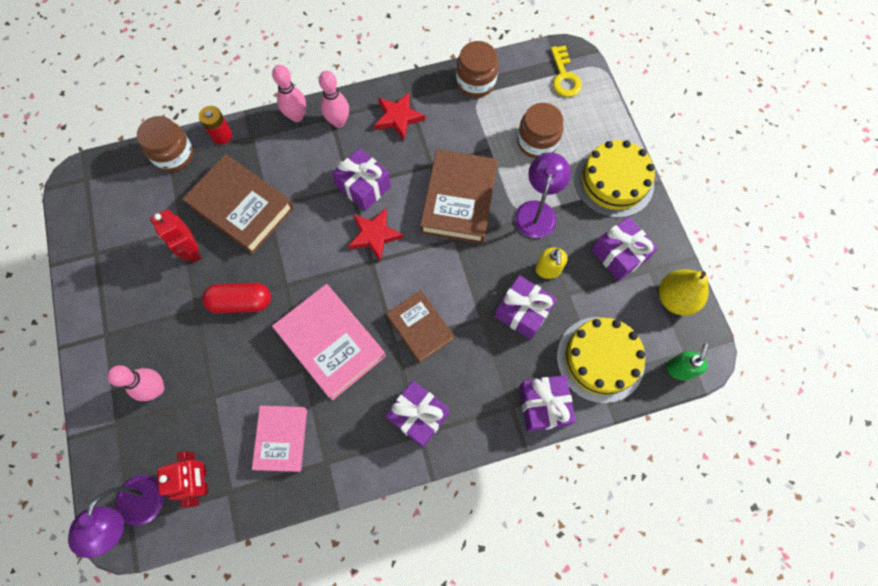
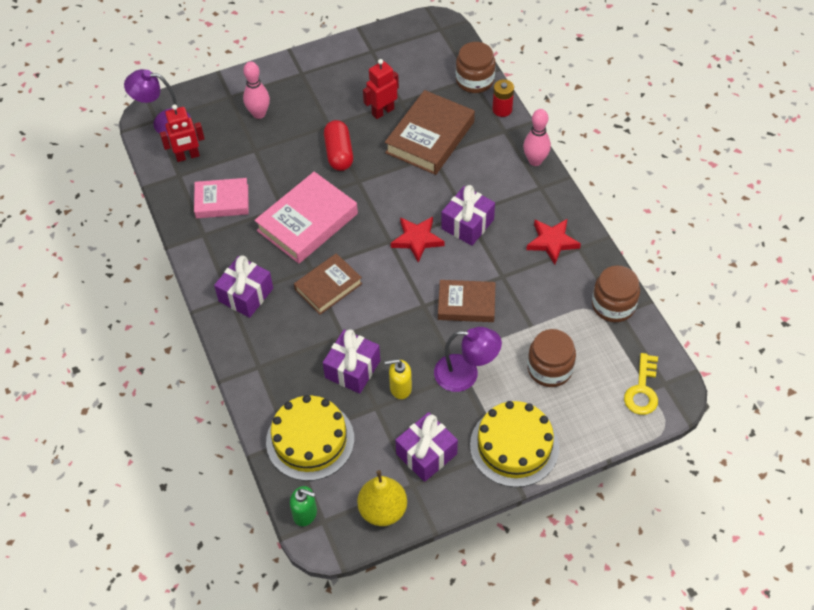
camera: 85 degrees right, 15 degrees down
(338, 122) = (536, 194): pink bowling pin -> none
(459, 200) = (466, 304): brown book -> brown book, size x0.64
(543, 405) = (260, 393): purple gift -> none
(564, 76) = (642, 390): yellow key -> yellow key turned 60 degrees counterclockwise

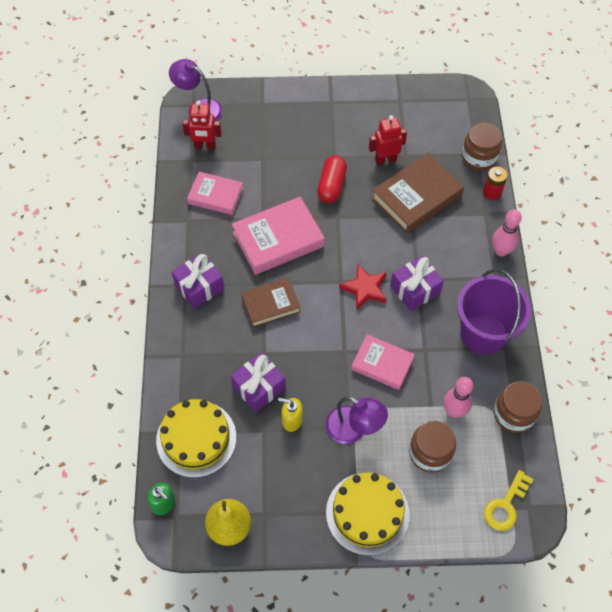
camera: 20 degrees right, 5 degrees up
(259, 114) = (279, 127): pink bowling pin -> pink bowling pin (454, 411)
(426, 454) = (288, 490): purple gift -> none
(466, 304) = (382, 364): brown book -> pink book
(552, 242) = (483, 333): red star -> purple bucket

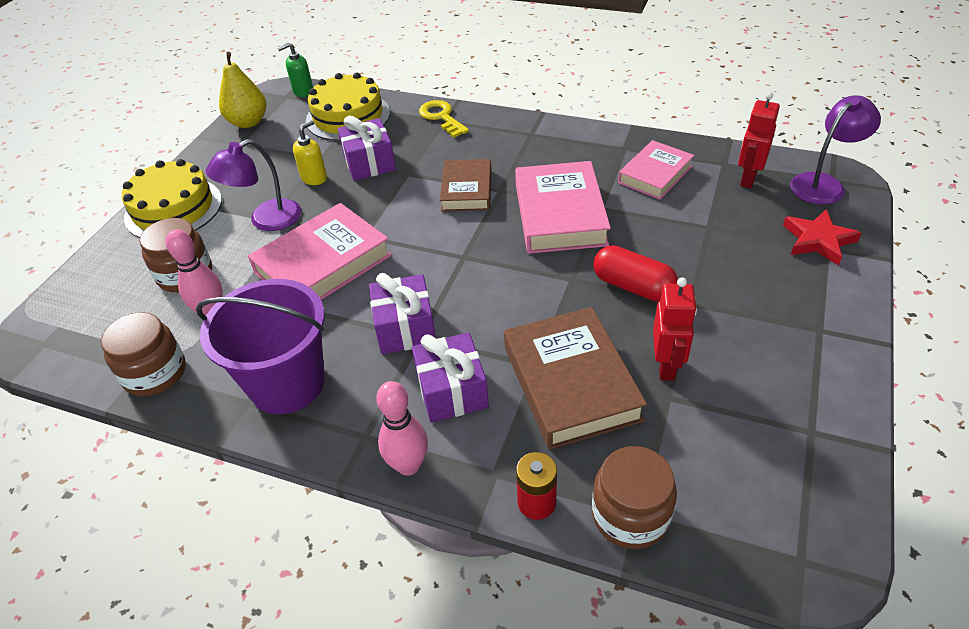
camera: 115 degrees right, 15 degrees down
(199, 287) = (523, 142): purple gift -> purple gift (452, 391)
(365, 288) = (439, 277): red star -> red star (818, 240)
(382, 364) = (323, 264): pink book -> pink book, size x1.57
(505, 505) = (67, 322): yellow key -> yellow key (441, 117)

